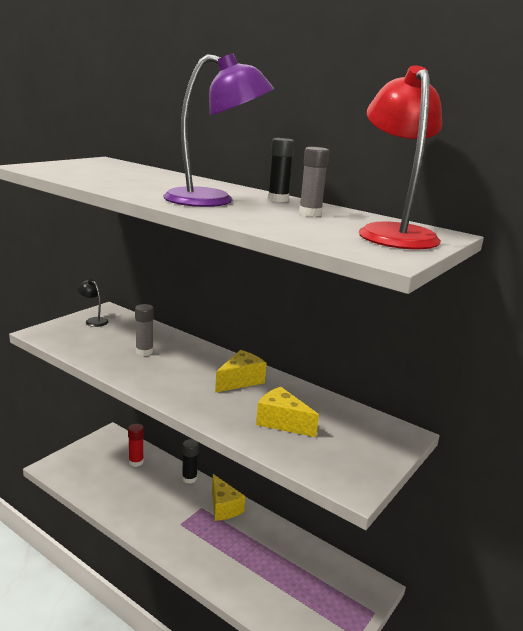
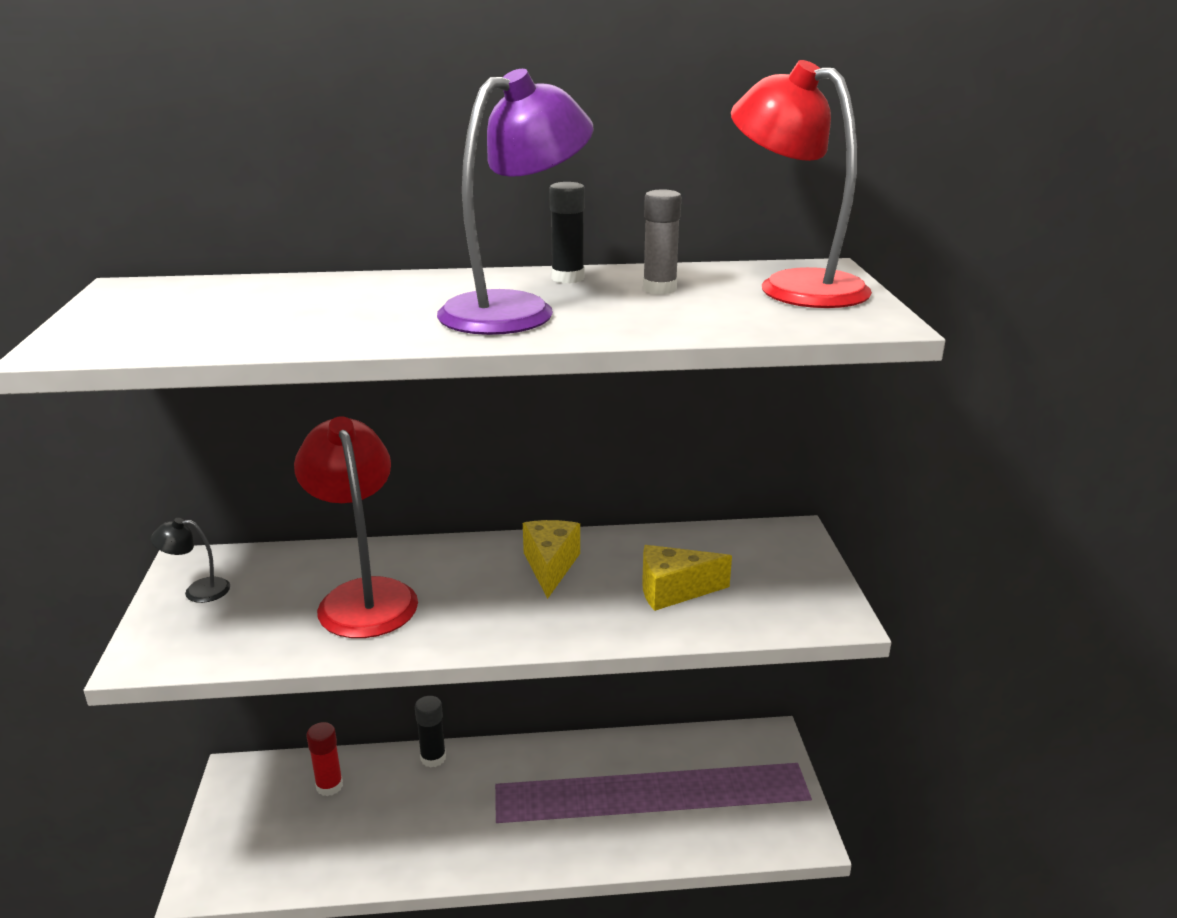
camera: 40 degrees left, 5 degrees up
(144, 352) = (364, 596): grey glue stick -> red lamp
(223, 507) = (521, 764): yellow cheese -> none

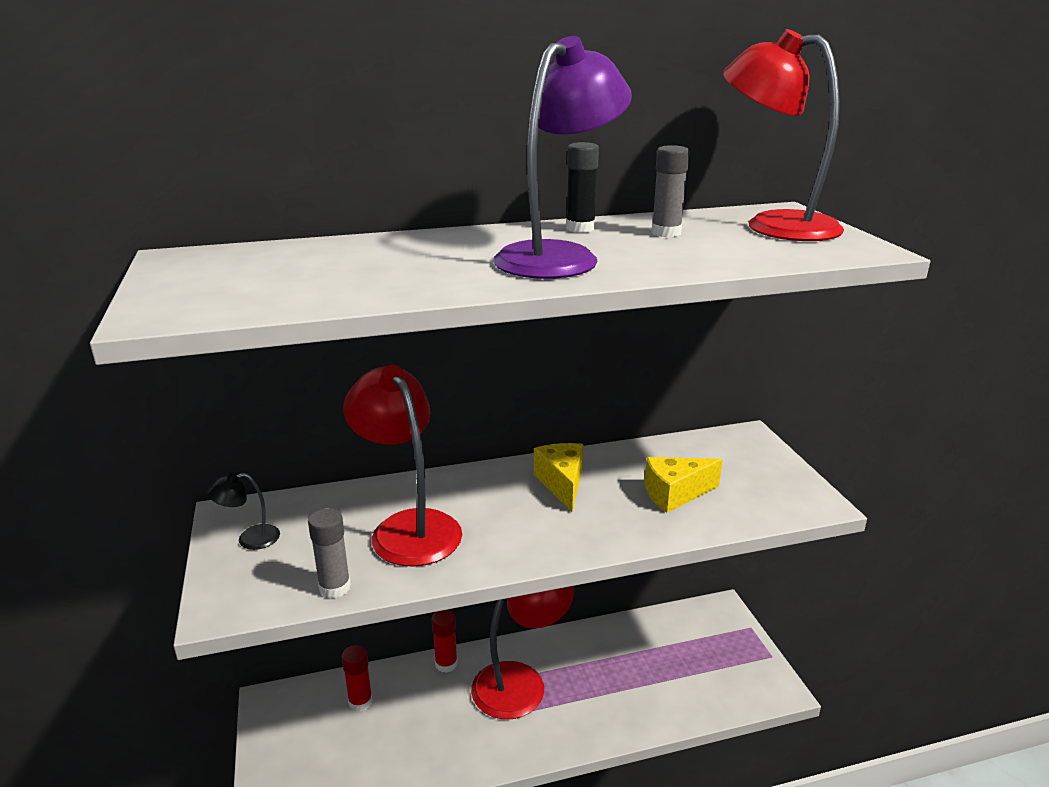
camera: 10 degrees left, 0 degrees up
(262, 650) = (334, 587): none -> grey glue stick
(433, 758) = (446, 664): black glue stick -> red glue stick
(509, 788) = (521, 682): none -> red lamp

